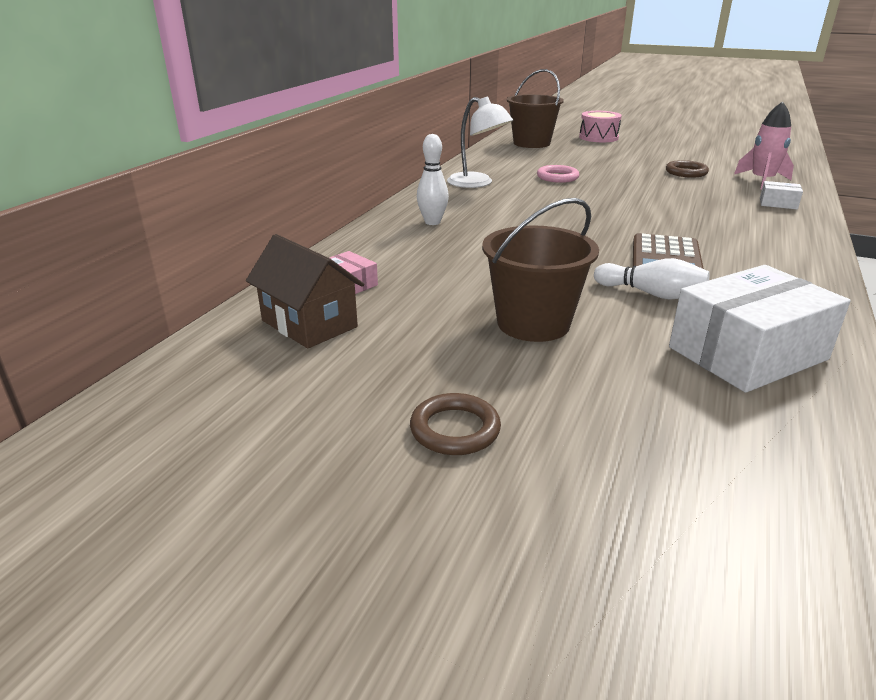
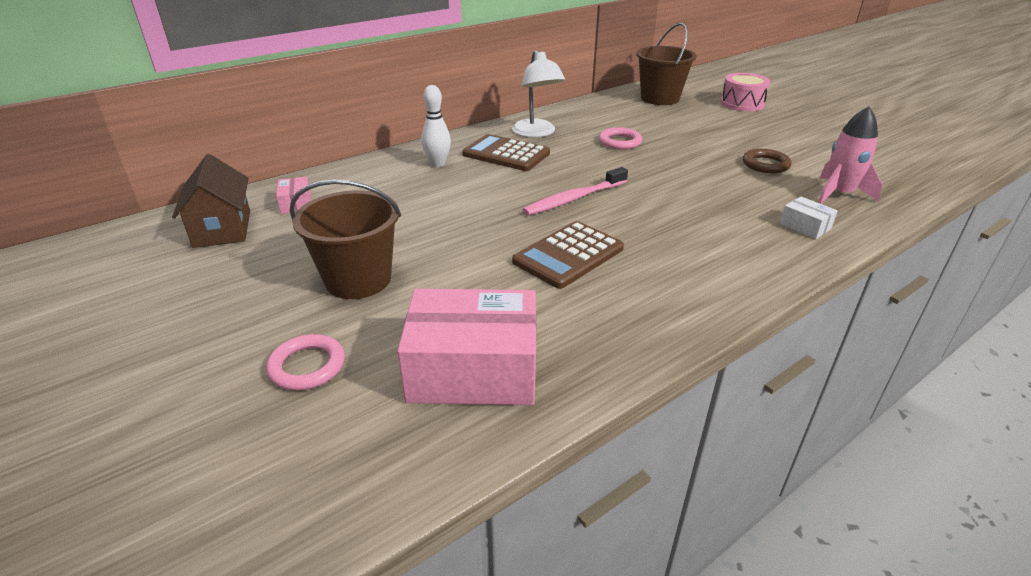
camera: 30 degrees right, 5 degrees up
(455, 429) = (174, 343): brown ring -> none
(480, 203) = (506, 154): none -> brown calculator
(597, 222) = (574, 199): none -> pink toothbrush
(618, 399) = (307, 366): none -> pink ring
(651, 294) = (494, 285): white bowling pin -> none
(747, 353) = (473, 370): white box -> pink box

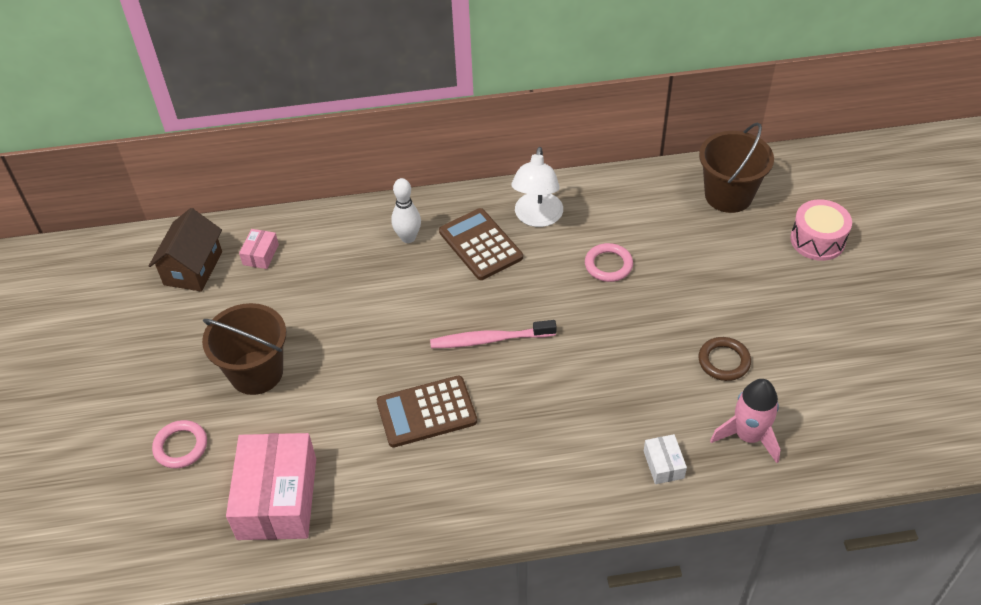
camera: 30 degrees right, 15 degrees up
(473, 370) = (277, 498): pink box -> pink box turned 60 degrees clockwise

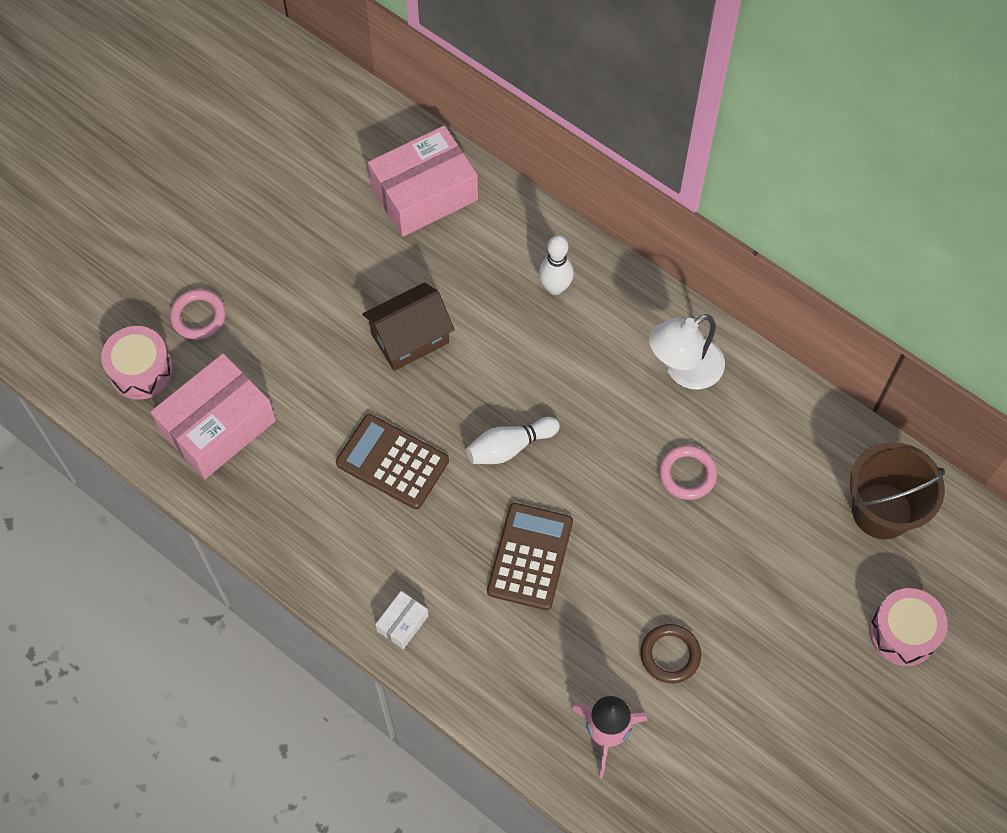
camera: 45 degrees right, 15 degrees up
(175, 515) = (141, 370): none -> pink drum
(193, 268) = (362, 158): brown house -> brown house (410, 338)
(256, 372) = (310, 303): brown bucket -> none
(260, 254) = (424, 193): pink box -> pink box, size x2.27
(480, 244) = (605, 351): brown calculator -> brown calculator (530, 556)
(489, 340) = (509, 447): pink toothbrush -> white bowling pin
(663, 464) = (512, 687): white box -> white box (402, 623)

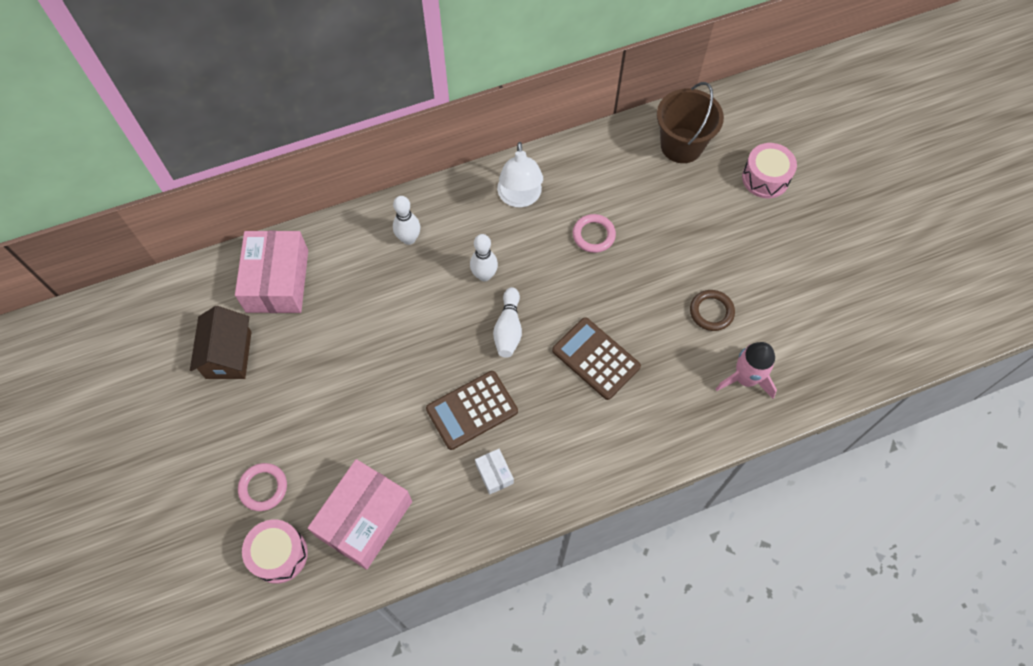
camera: 60 degrees left, 0 degrees up
(218, 426) = (364, 519): pink box -> pink box turned 45 degrees clockwise
(402, 623) = (597, 466): white box -> white box (494, 474)
(410, 338) = (384, 349): brown house -> brown house (229, 355)
(559, 387) = (484, 275): none -> white bowling pin

